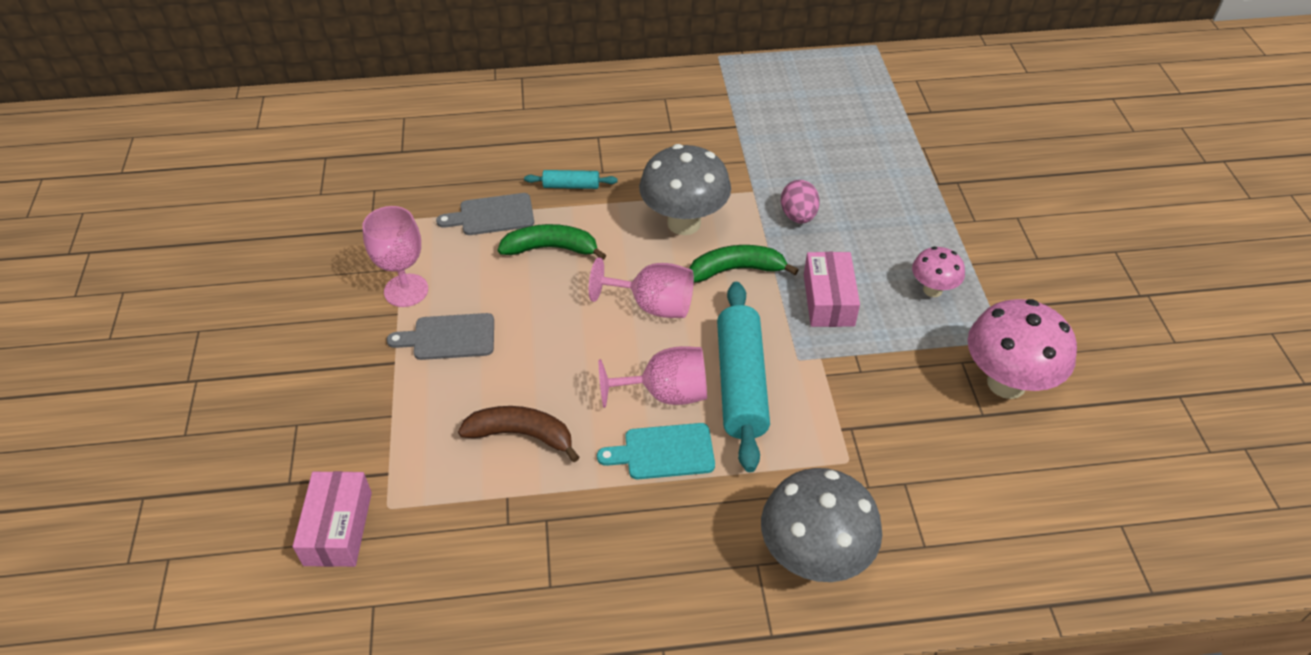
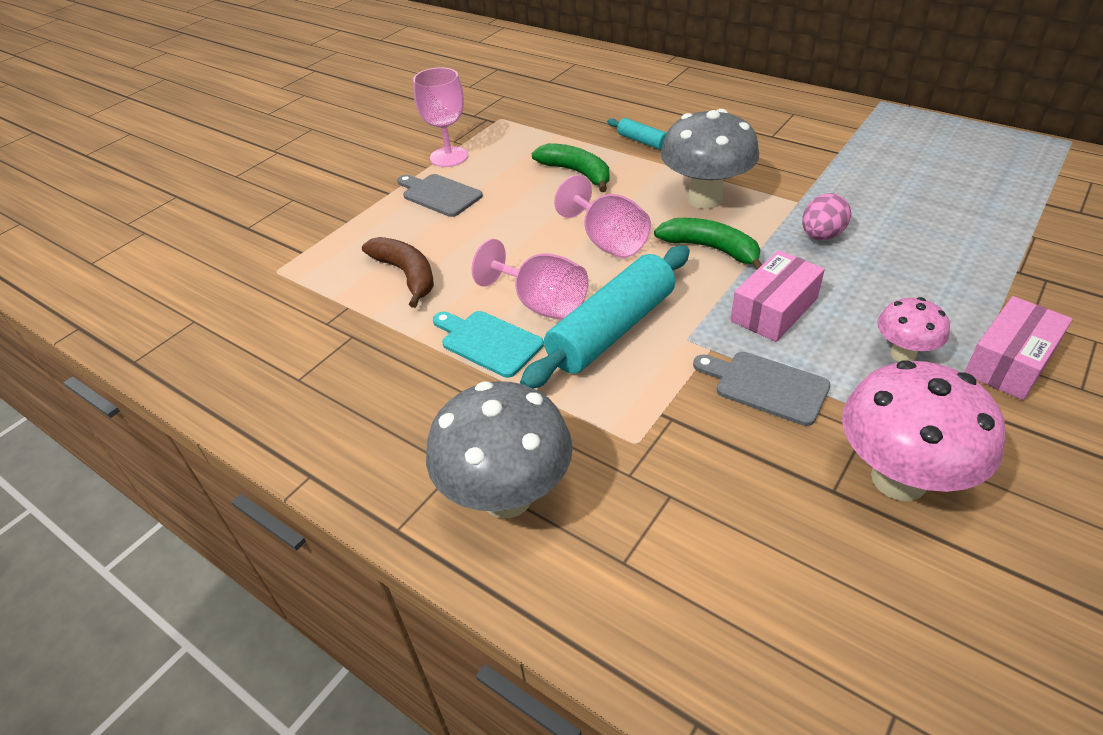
camera: 45 degrees right, 5 degrees down
(338, 528) = (236, 266): pink box -> pink box (1009, 362)
(492, 215) = (561, 137): grey cutting board -> grey cutting board (766, 386)

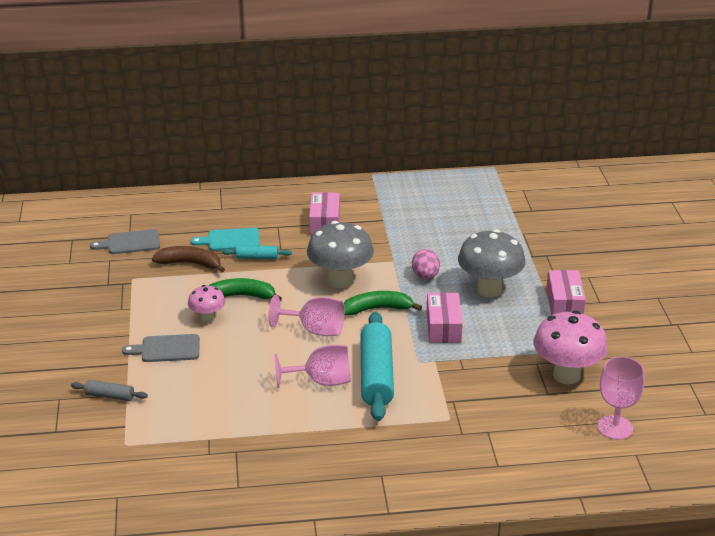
camera: 45 degrees left, 10 degrees down
(331, 216) = (109, 396): none -> grey rolling pin
(406, 275) = (219, 404): brown banana -> brown banana (190, 263)
(449, 157) = (135, 321): pink goblet -> pink goblet (615, 427)
(488, 342) = (319, 414): turquoise cutting board -> turquoise cutting board (230, 240)
(507, 496) = (420, 471): grey mushroom -> grey mushroom (489, 290)
(762, 132) = (324, 222): none -> pink box
(766, 386) = (478, 365): grey cutting board -> grey cutting board (130, 243)
(903, 354) = (520, 321): pink mushroom -> pink mushroom (207, 318)

